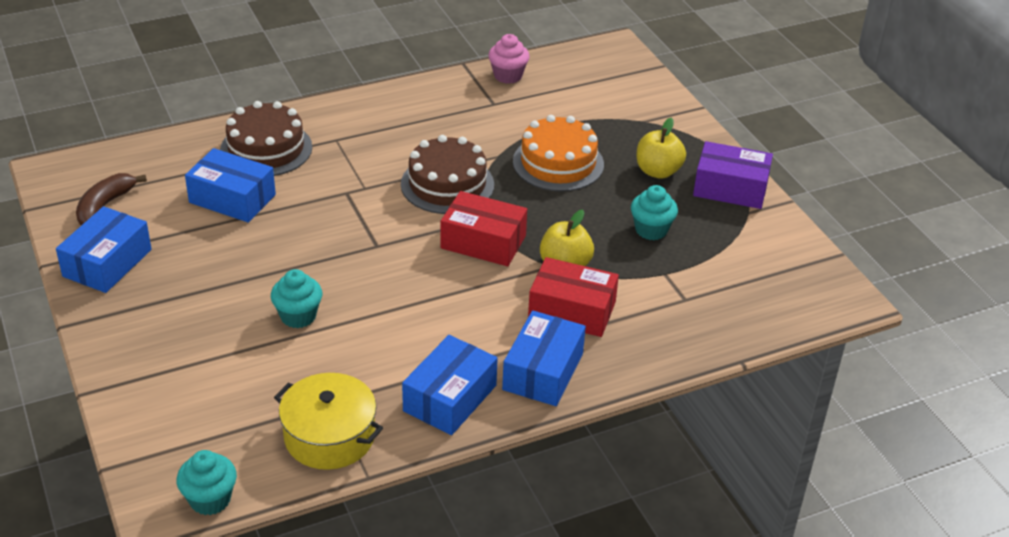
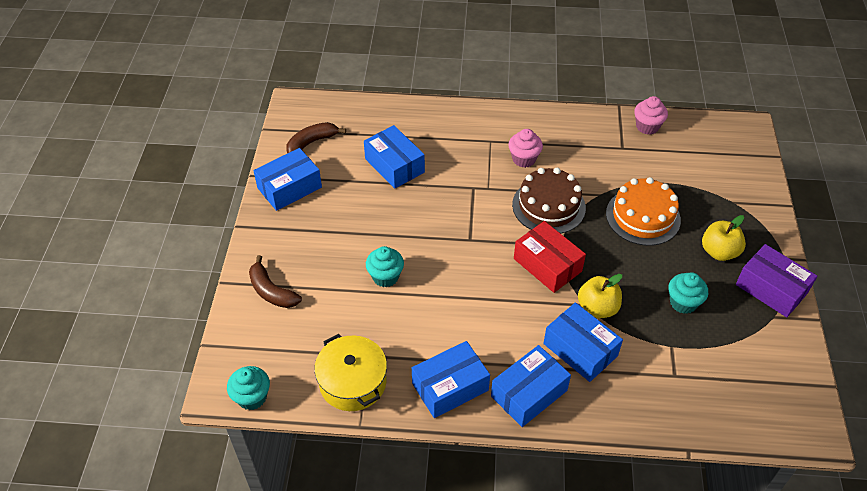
camera: 30 degrees right, 10 degrees up
(159, 380) = (271, 291): none -> brown banana
(266, 149) = (438, 132): brown cake -> none
(388, 146) = (524, 159): none -> pink cupcake
(572, 310) = (580, 349): red box -> blue box

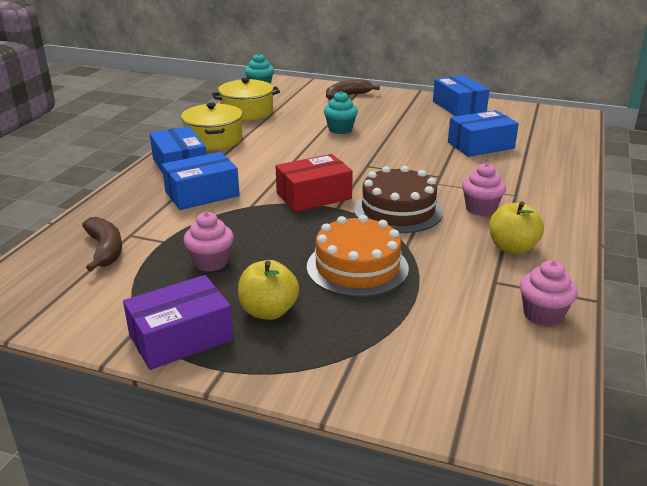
camera: 105 degrees right, 20 degrees down
(311, 143) = (517, 117): brown banana -> brown banana (105, 250)
(450, 387) = (214, 139): blue box -> yellow pot
(597, 308) = (242, 211): yellow apple -> yellow apple (512, 248)
(683, 303) = (211, 262): turquoise cupcake -> pink cupcake

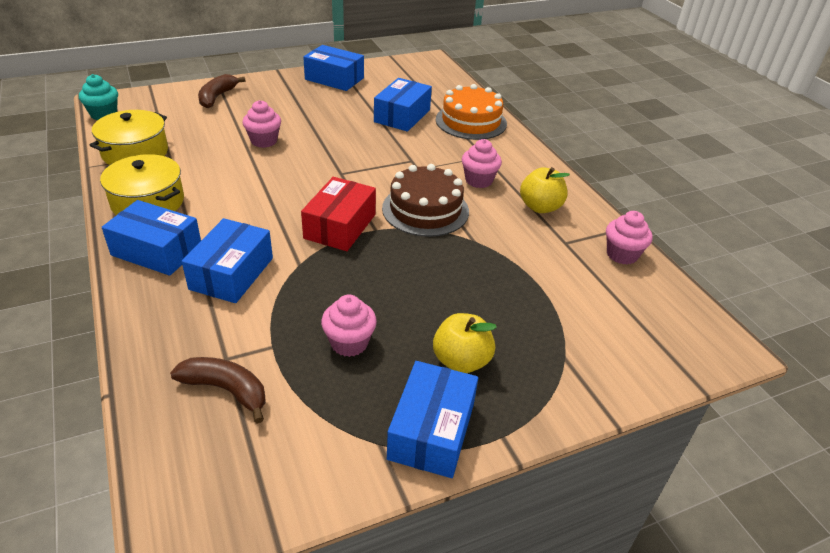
camera: 45 degrees left, 10 degrees up
(181, 337) = (431, 431): purple box -> blue box
(340, 129) = (264, 141): turquoise cupcake -> pink cupcake
(357, 267) = (467, 280): orange cake -> orange cake (471, 121)

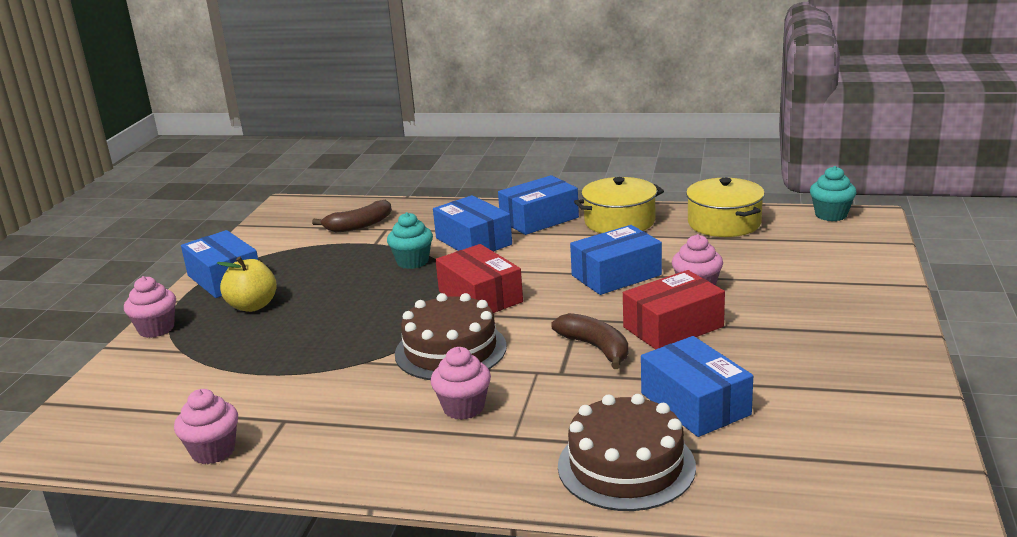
camera: 130 degrees right, 15 degrees down
(217, 97) = (847, 278): brown banana -> brown banana (596, 348)
(300, 294) = (412, 262): none -> turquoise cupcake
(325, 138) = (673, 327): none -> red box
(334, 79) = (876, 377): blue box -> blue box (616, 275)
(349, 343) = (336, 269): pink cupcake -> pink cupcake (156, 329)
(471, 121) = (626, 466): orange cake -> brown cake
(540, 207) = (359, 432): yellow apple -> none

